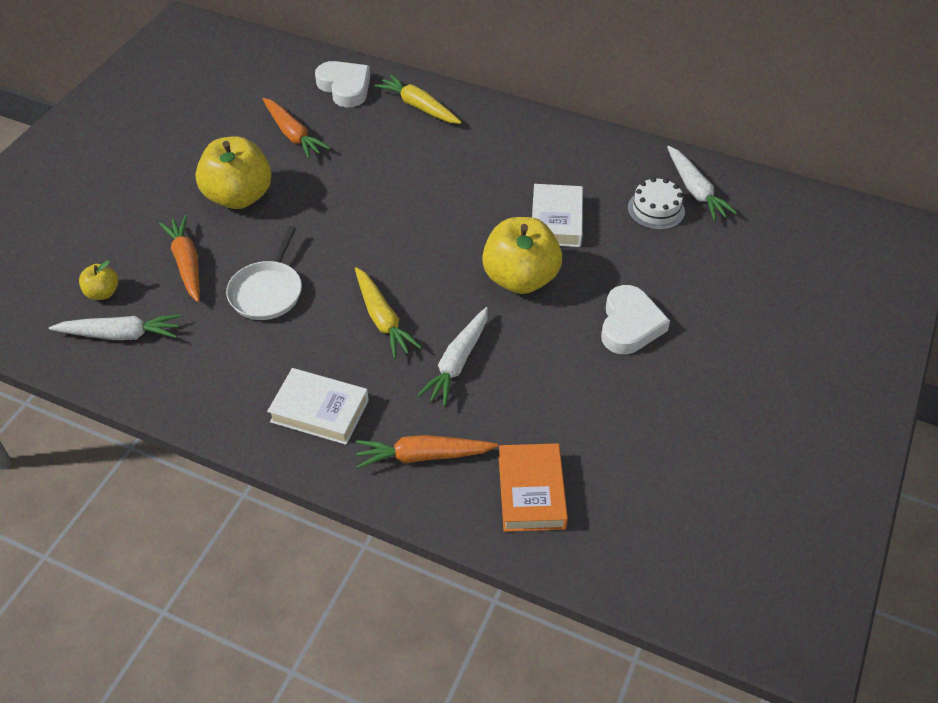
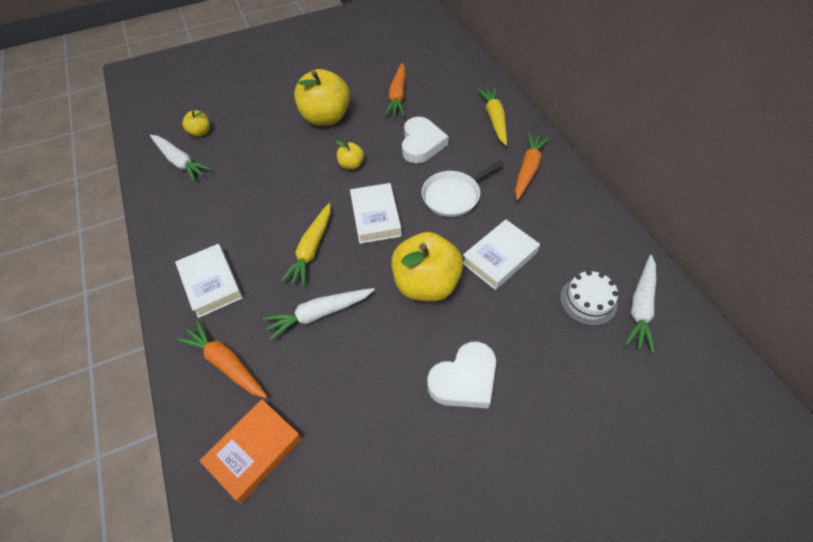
camera: 45 degrees right, 5 degrees up
(187, 263) = (255, 141): orange carrot -> orange carrot (528, 170)
(267, 292) = (273, 186): white pan -> white pan (453, 196)
(326, 225) = (351, 165): none -> yellow apple
(345, 87) = (462, 82): white heart -> white heart (421, 144)
(409, 255) = (375, 217): none -> white book

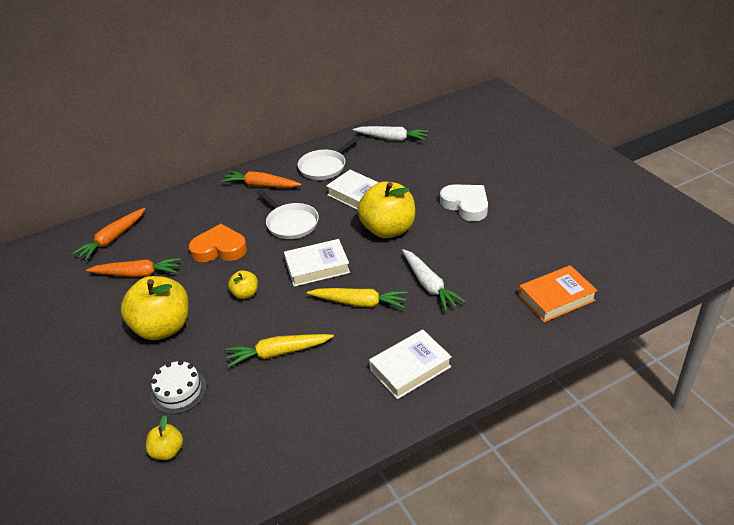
camera: 95 degrees left, 15 degrees down
(180, 162) = (225, 457): white carrot -> none
(226, 363) = (491, 333): orange carrot -> orange carrot (112, 239)
(254, 451) = (556, 298): orange book -> orange book turned 60 degrees counterclockwise
(421, 144) = (219, 249): white heart -> orange heart
(494, 119) = (191, 206): yellow carrot -> yellow carrot (278, 353)
(565, 227) = (324, 167): none -> white pan
(588, 301) = (390, 157): white cake -> white cake (179, 391)

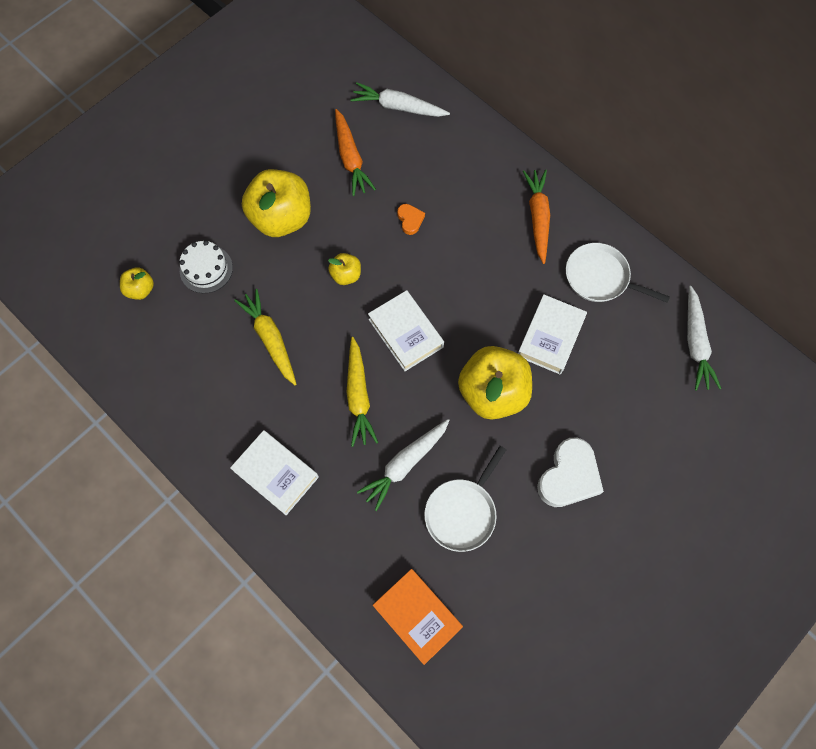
camera: 70 degrees right, 30 degrees up
(112, 239) = (398, 107): orange carrot -> white carrot
(219, 249) = (410, 220): orange heart -> orange heart, size x0.50
(291, 223) = (474, 278): white pan -> white pan (462, 512)

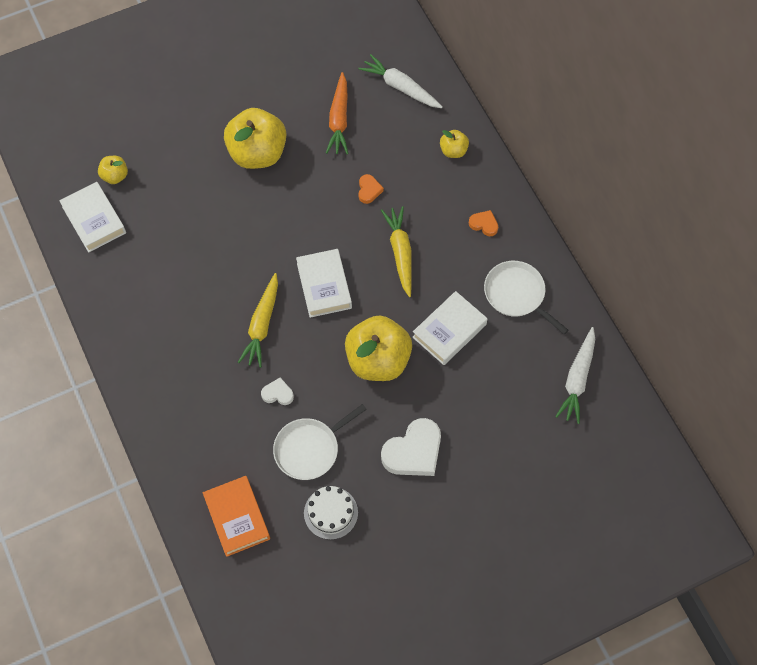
camera: 20 degrees right, 5 degrees down
(206, 269) = (176, 176): white cake -> white cake (331, 513)
(270, 339) = (207, 253): yellow carrot -> yellow carrot (400, 253)
(276, 474) = (167, 364): white book -> white book (94, 220)
(346, 275) = (293, 220): yellow apple -> yellow apple (453, 151)
(405, 464) = (278, 394): white carrot -> white heart
(538, 217) = (484, 224): orange carrot -> orange heart

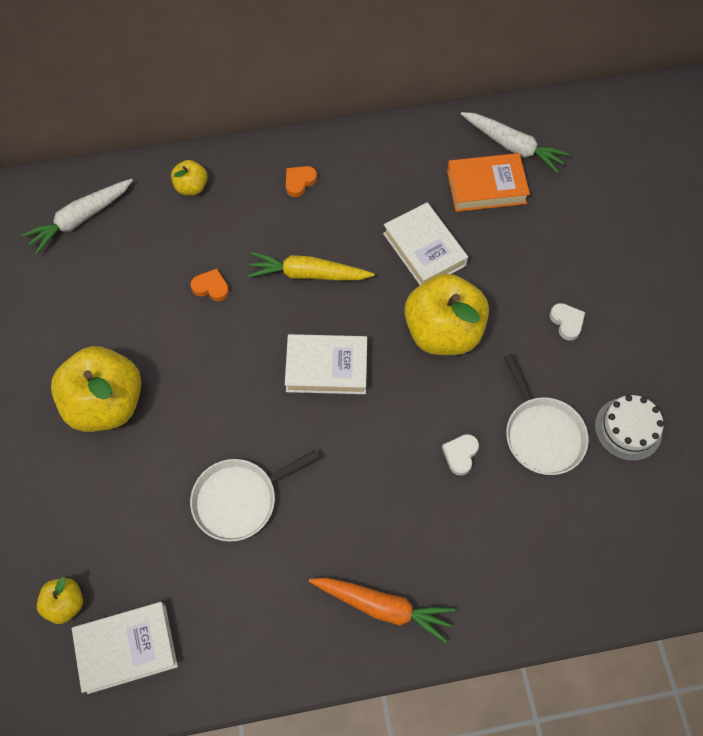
camera: 75 degrees left, 0 degrees up
(237, 518) = (618, 541): orange book -> orange book (486, 187)
(262, 325) = (360, 453): yellow carrot -> none
(339, 119) = (97, 296): orange carrot -> orange carrot (382, 606)
(413, 452) = (566, 322): white heart -> white heart, size x0.50
(516, 294) = (397, 174): white pan -> white pan (239, 500)

